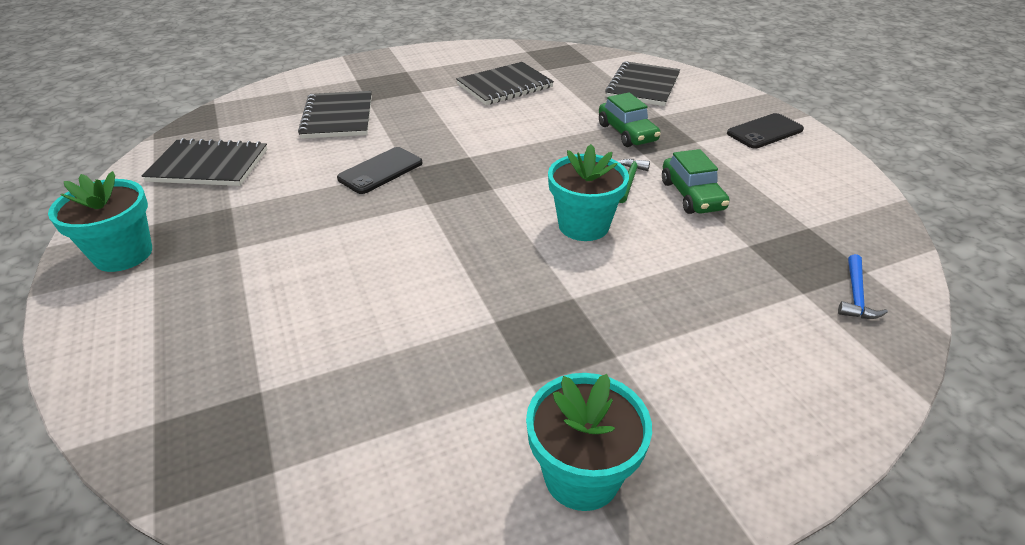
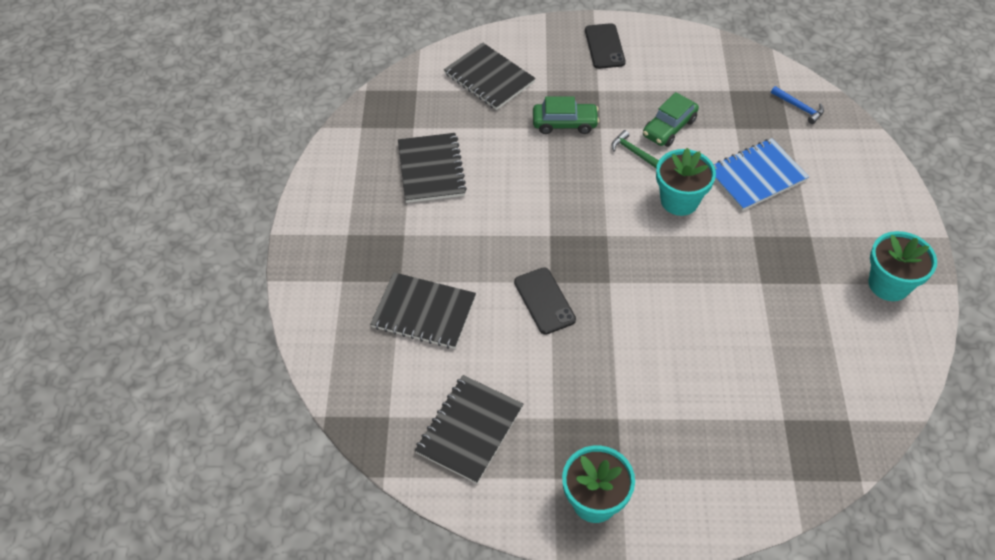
camera: 65 degrees left, 15 degrees up
(681, 279) = (756, 176): none -> blue notebook
(692, 195) = (669, 128): green car -> green car turned 120 degrees clockwise

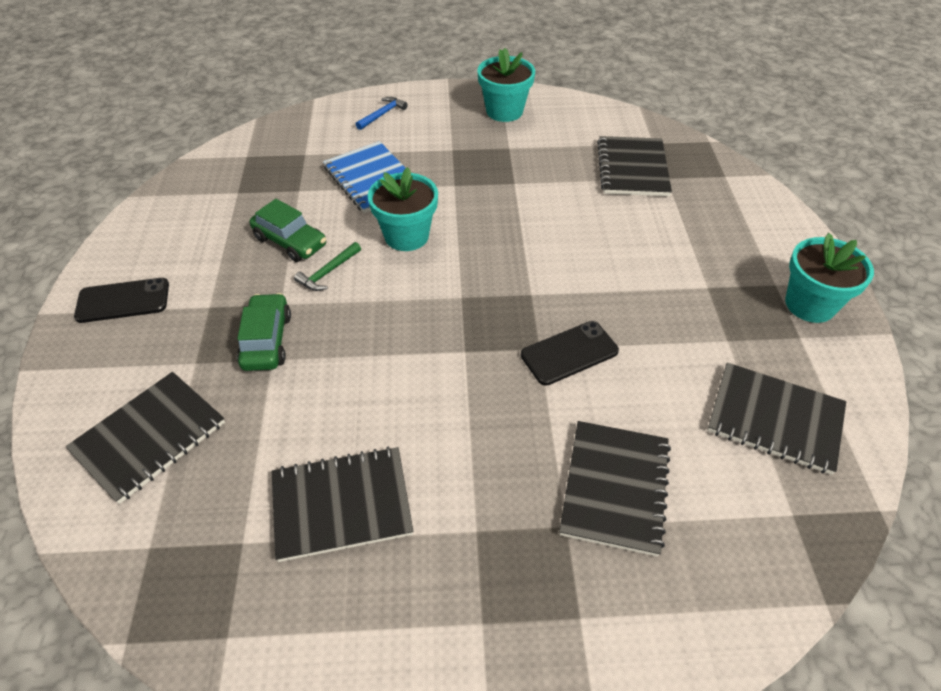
camera: 95 degrees left, 5 degrees down
(797, 390) = (632, 168): none -> black notebook
(799, 107) = (275, 145): blue hammer -> blue hammer (382, 114)

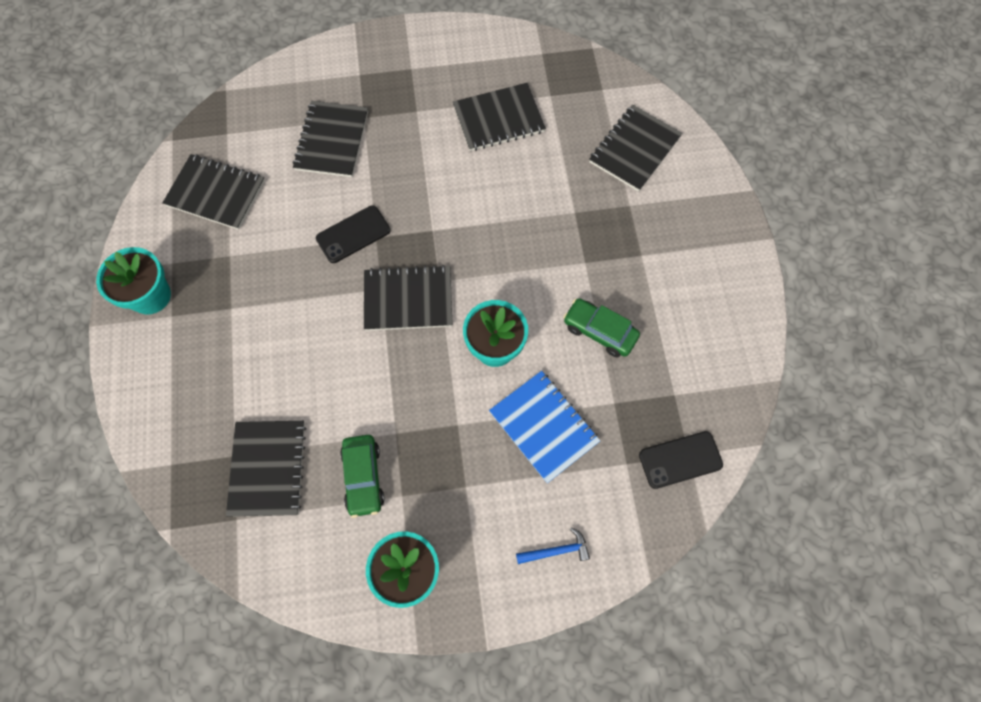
camera: 175 degrees right, 20 degrees up
(123, 301) = (713, 255): black phone -> black phone (680, 460)
(266, 341) = (584, 227): green car -> green car (363, 477)
(328, 272) = (555, 298): green hammer -> none
(382, 114) = (556, 551): blue hammer -> blue hammer turned 135 degrees counterclockwise
(499, 282) = (408, 299): none -> black notebook

